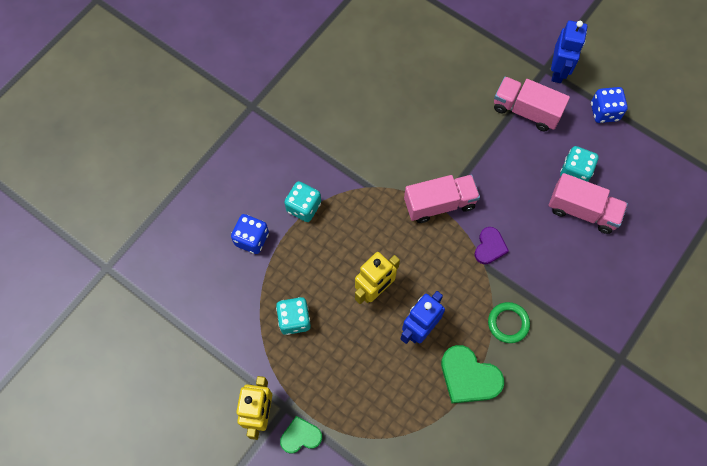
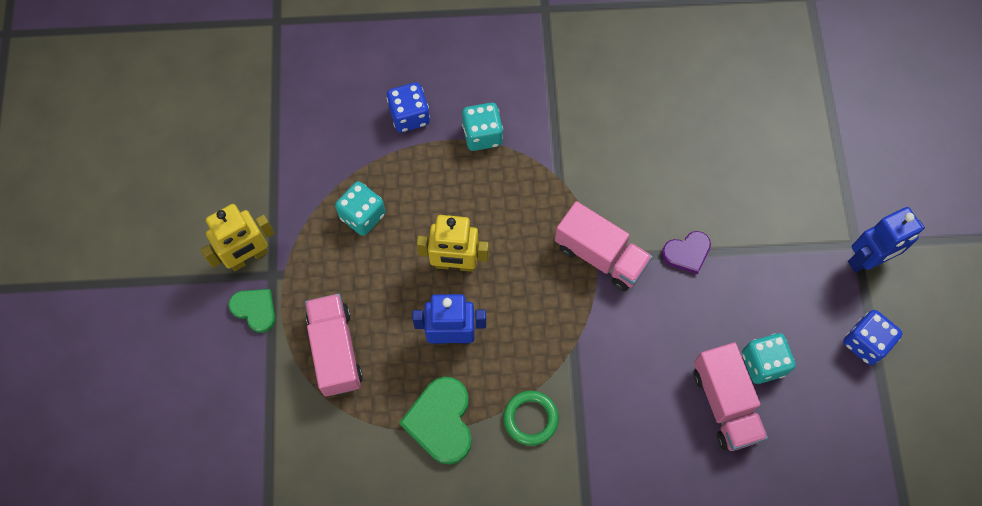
camera: 50 degrees right, 0 degrees up
(489, 247) = (597, 339): purple heart -> purple heart (687, 253)
(526, 111) = (786, 261): pink truck -> pink truck (335, 350)

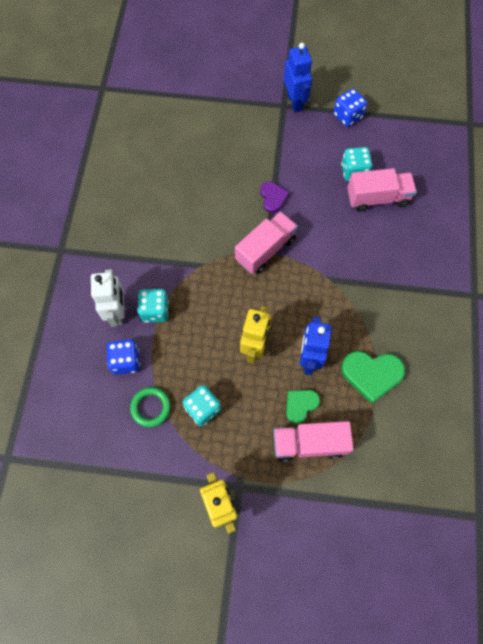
camera: 80 degrees left, 0 degrees up
(255, 309) = (266, 504): green heart -> green heart (300, 405)
(472, 93) = (118, 312): none -> white robot
(530, 418) = (375, 315): green ring -> green ring (151, 407)

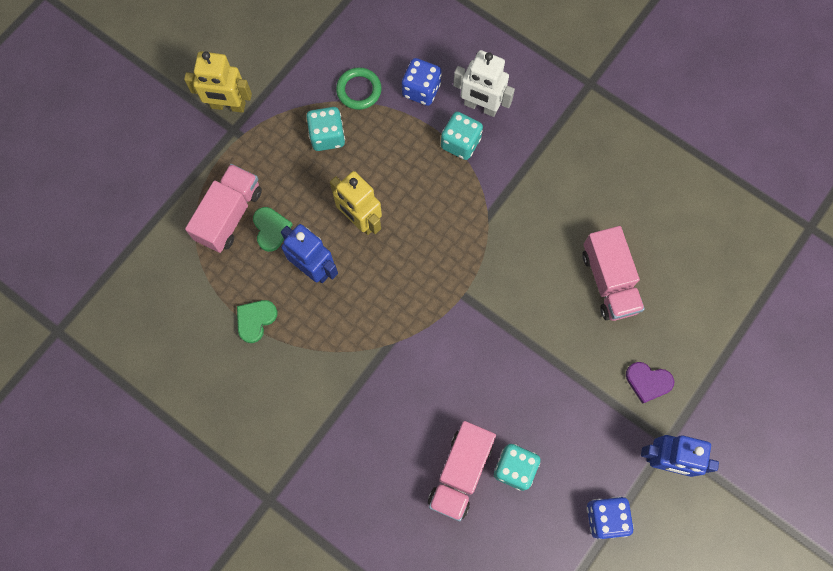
camera: 120 degrees right, 5 degrees up
(265, 250) = (467, 295): pink truck -> pink truck (609, 281)
(273, 198) = (532, 344): purple heart -> purple heart (648, 382)
(371, 374) = (255, 320): green heart -> green heart, size x0.62

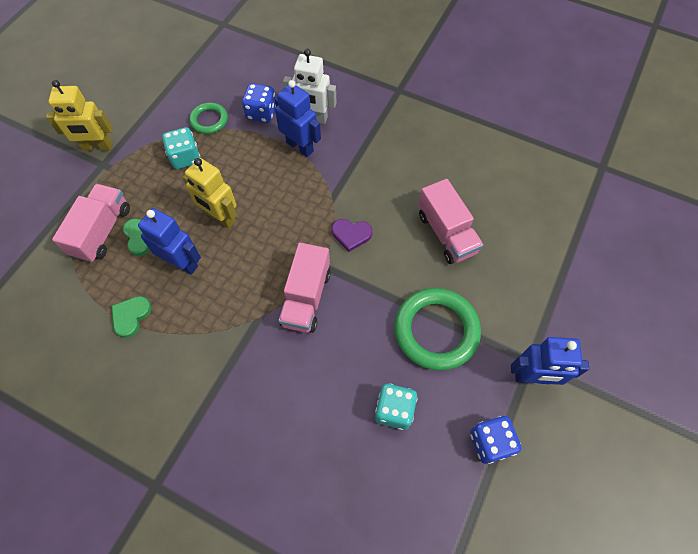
camera: 10 degrees left, 10 degrees down
(460, 143) = (300, 146): turquoise dice -> blue robot
(460, 472) = (342, 424): pink truck -> pink truck (306, 298)
(574, 392) = (436, 330): none -> green ring
(648, 382) = (500, 311): purple heart -> purple heart (351, 235)

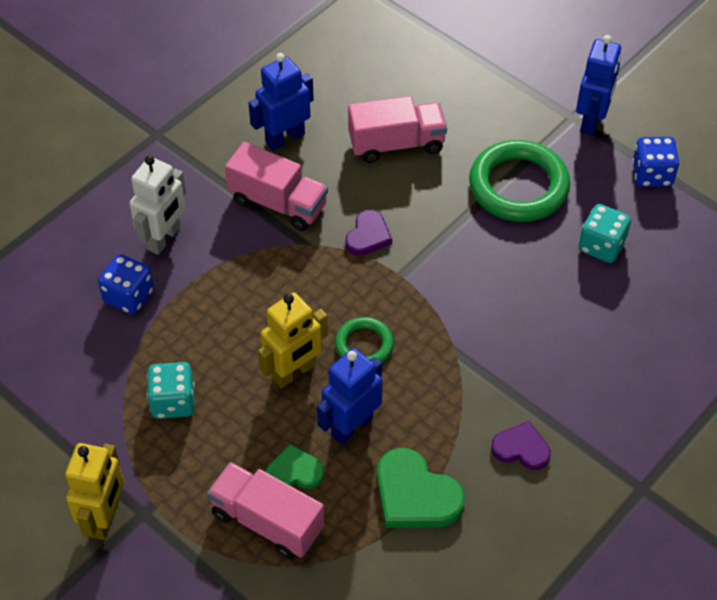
camera: 75 degrees left, 10 degrees down
(131, 316) = (415, 495): green heart -> green heart, size x1.62
(180, 382) = (521, 448): none -> purple heart
(209, 120) = (115, 363): green ring -> green ring (364, 345)
(300, 146) = (208, 262): blue robot -> blue robot (285, 138)
(306, 298) = (443, 299): pink truck -> pink truck (278, 203)

